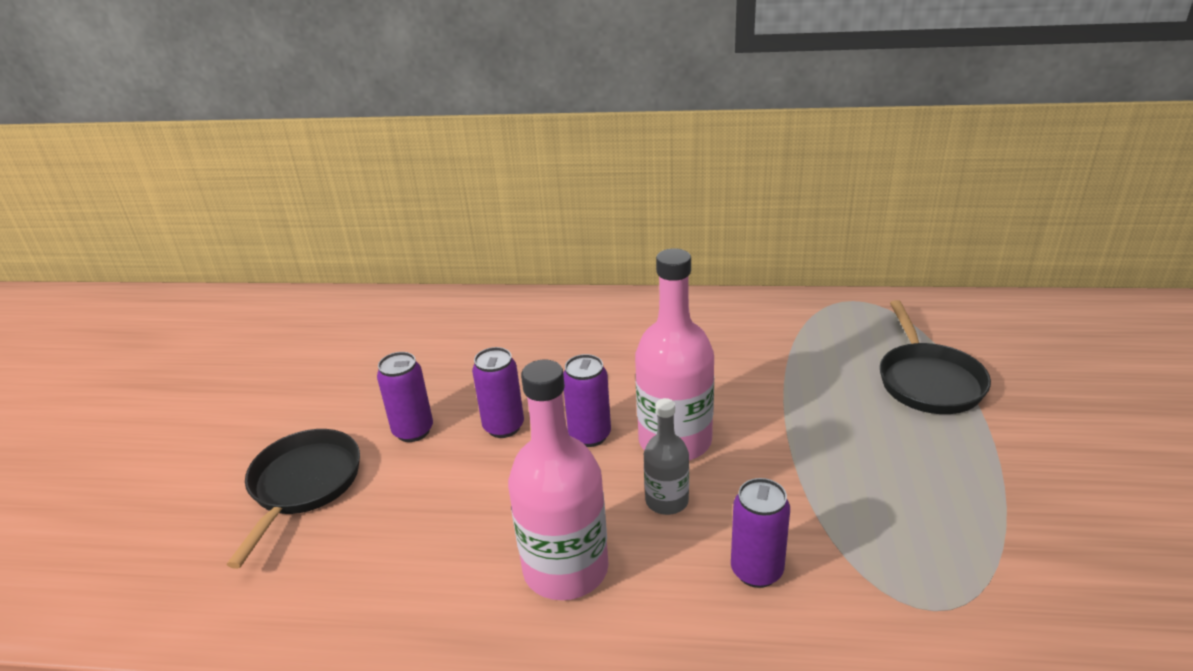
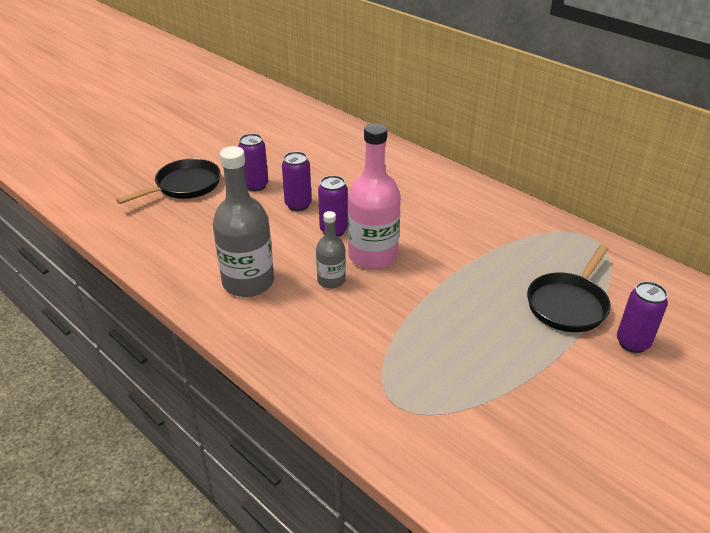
camera: 35 degrees right, 5 degrees up
(565, 569) = (248, 282): pink bottle -> grey bottle
(756, 571) = (332, 335): purple can -> purple can (632, 343)

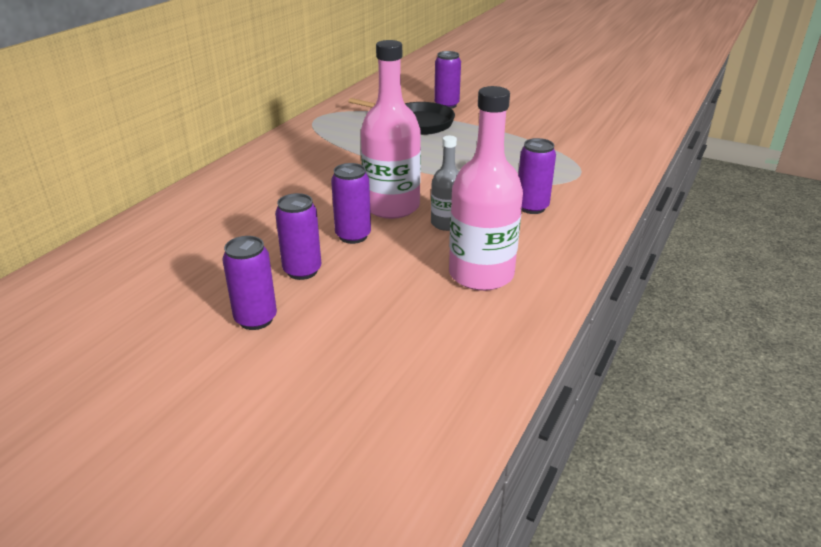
camera: 105 degrees left, 5 degrees down
(184, 186) = (268, 400): black pan -> none
(248, 282) = (481, 274): grey bottle -> pink bottle
(337, 341) = (532, 207): none -> purple can

